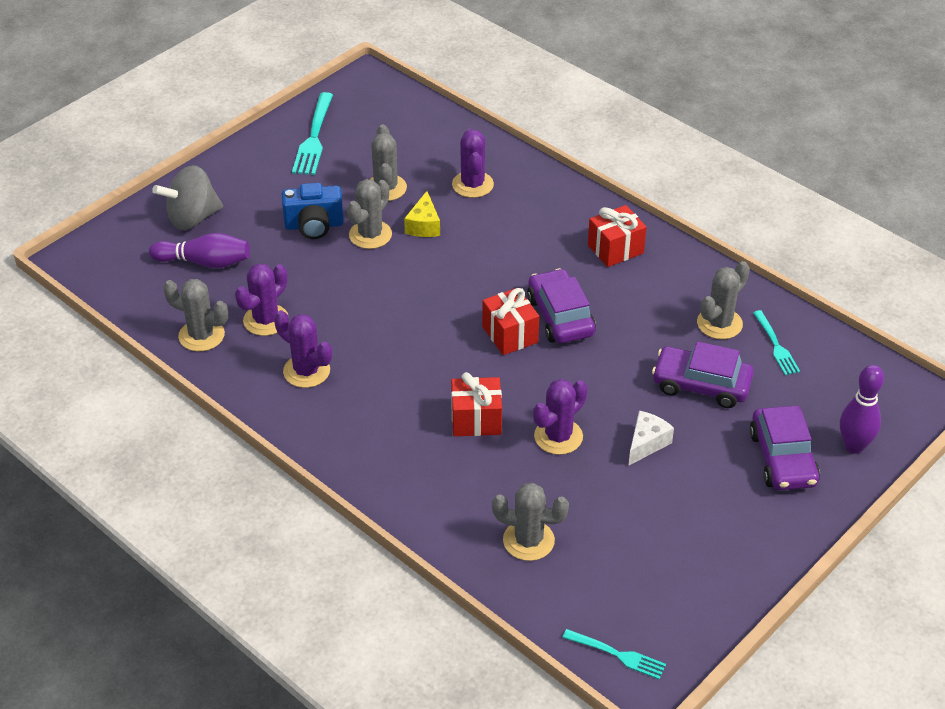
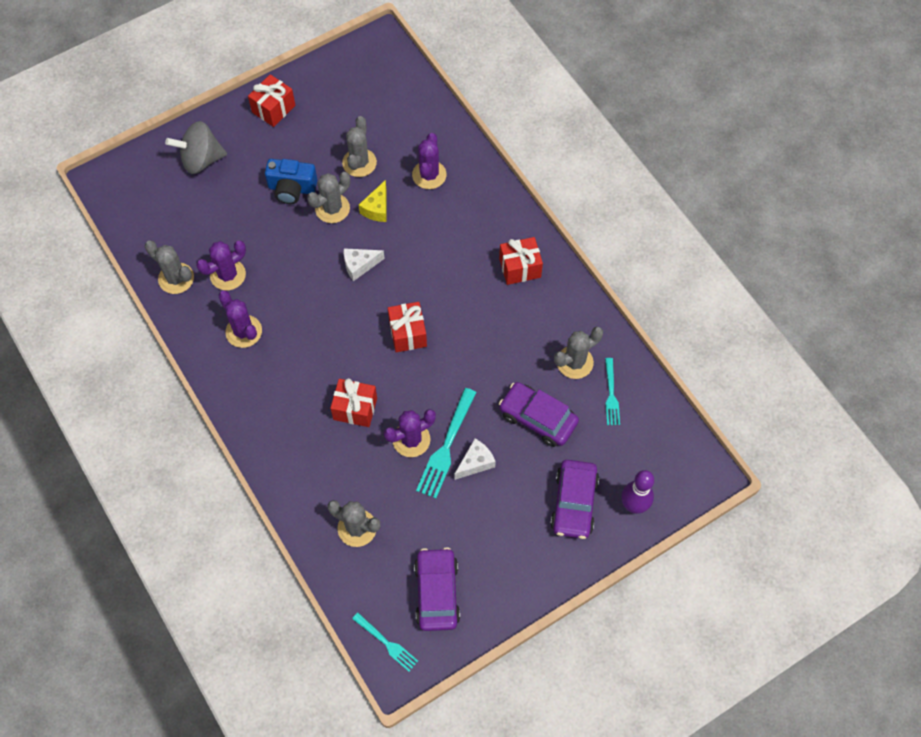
camera: 15 degrees right, 20 degrees up
(205, 262) = (198, 207): purple bowling pin -> none
(263, 157) = (273, 109): none -> red gift
(314, 138) = (319, 97): turquoise fork -> turquoise fork (446, 447)
(425, 281) = (359, 265): none -> white cheese
(560, 316) = (452, 325): purple car -> purple car (437, 592)

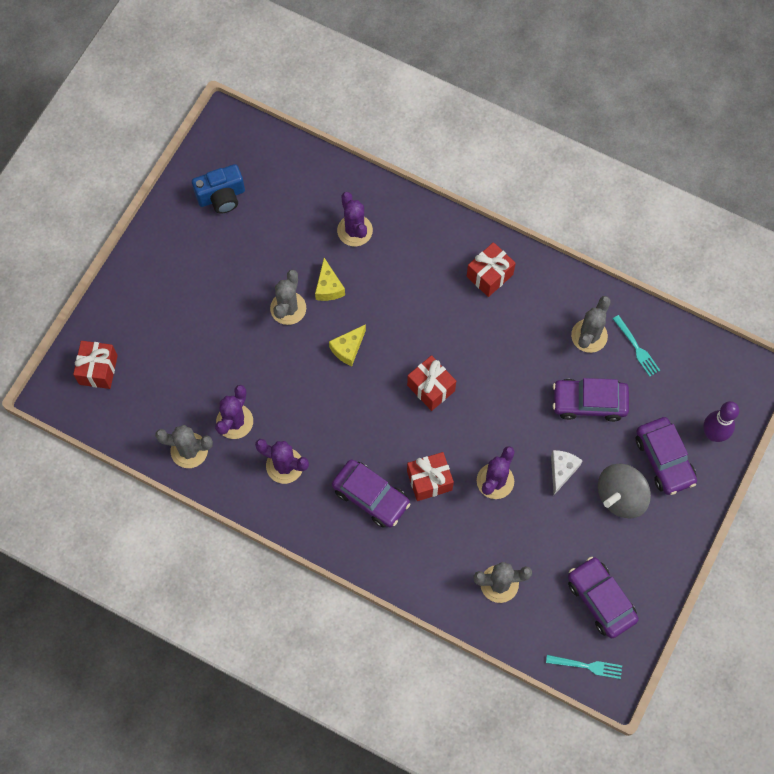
camera: 30 degrees left, 5 degrees up
(201, 160) = (135, 326): grey spinning top -> grey spinning top (620, 496)
(273, 109) = (169, 241): red gift -> red gift (98, 370)
(292, 189) = (238, 309): blue camera -> blue camera (221, 196)
(297, 395) = (371, 496): none -> purple car
(359, 163) = (284, 252): grey cactus -> none
(359, 265) = (348, 348): white cheese -> yellow cheese
(446, 447) = (528, 470): turquoise fork -> none

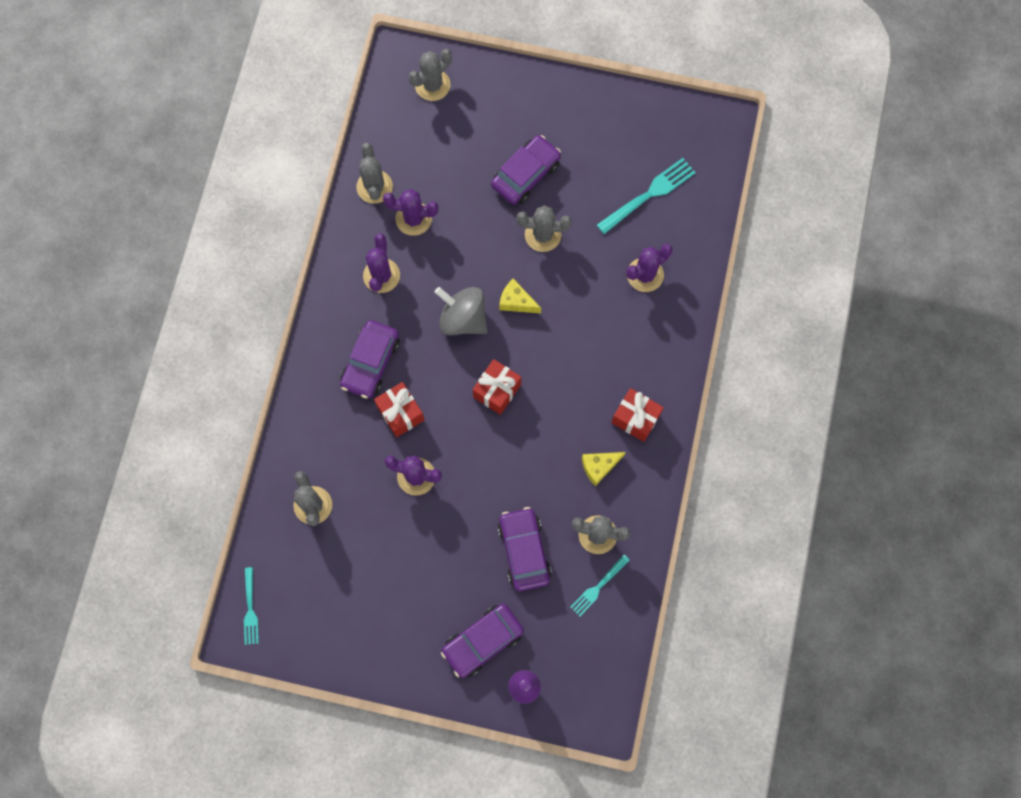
camera: 75 degrees right, 5 degrees up
(98, 370) = (432, 85): red gift -> grey cactus
(221, 196) = (643, 141): blue camera -> none
(277, 206) = (649, 194): none -> turquoise fork
(328, 287) = (576, 266): yellow cheese -> yellow cheese (599, 467)
(562, 471) = (444, 540): white cheese -> none
(600, 600) = (319, 608): purple car -> purple car (525, 174)
(620, 496) = (431, 605): grey spinning top -> grey spinning top (463, 318)

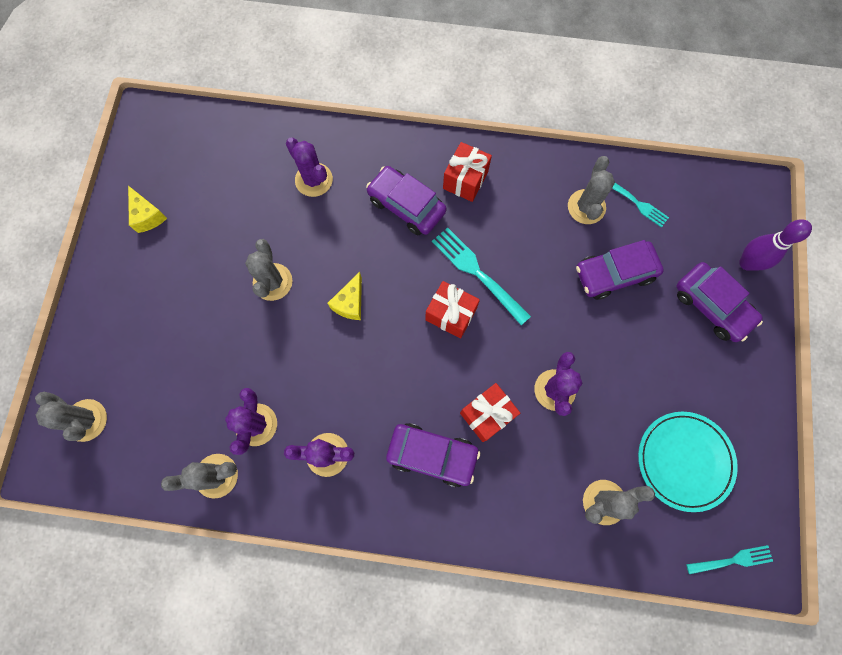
camera: 95 degrees left, 0 degrees up
(339, 584) = (684, 461): none -> turquoise plate
(463, 318) = (373, 357): grey spinning top -> none
(525, 174) = (202, 305): purple car -> purple car (406, 206)
(599, 467) = (518, 210): yellow cheese -> yellow cheese (147, 216)
(649, 194) = (225, 181): turquoise fork -> turquoise fork (477, 273)

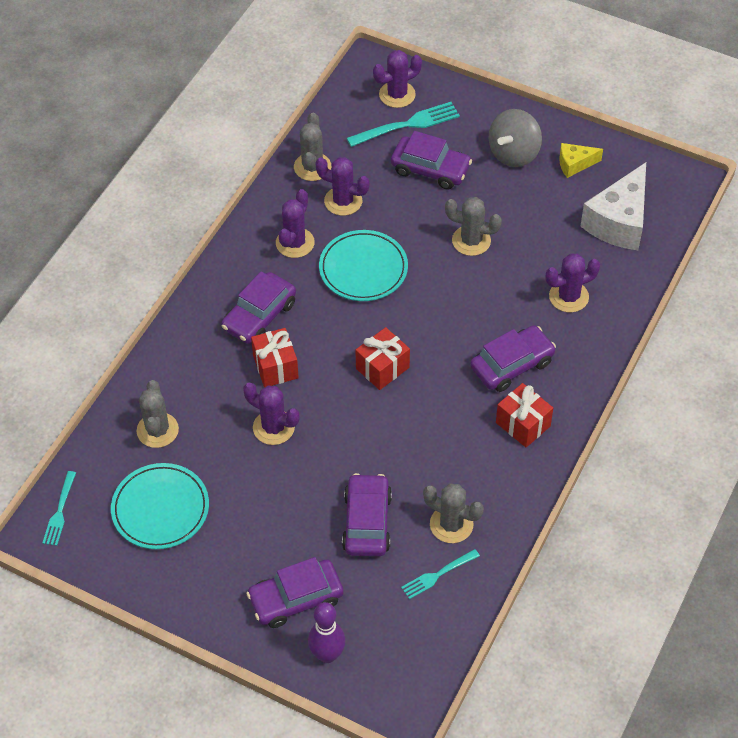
camera: 110 degrees right, 20 degrees down
(86, 420) = (397, 95): grey cactus -> purple cactus
(146, 275) = (514, 153): none -> grey spinning top
(188, 349) = (430, 169): none -> purple car
(211, 160) = (619, 222): none -> white cheese
(339, 372) = (363, 269): none -> turquoise plate
(350, 303) = (426, 293): yellow cheese -> none
(477, 273) = (416, 403): turquoise fork -> turquoise fork (407, 125)

